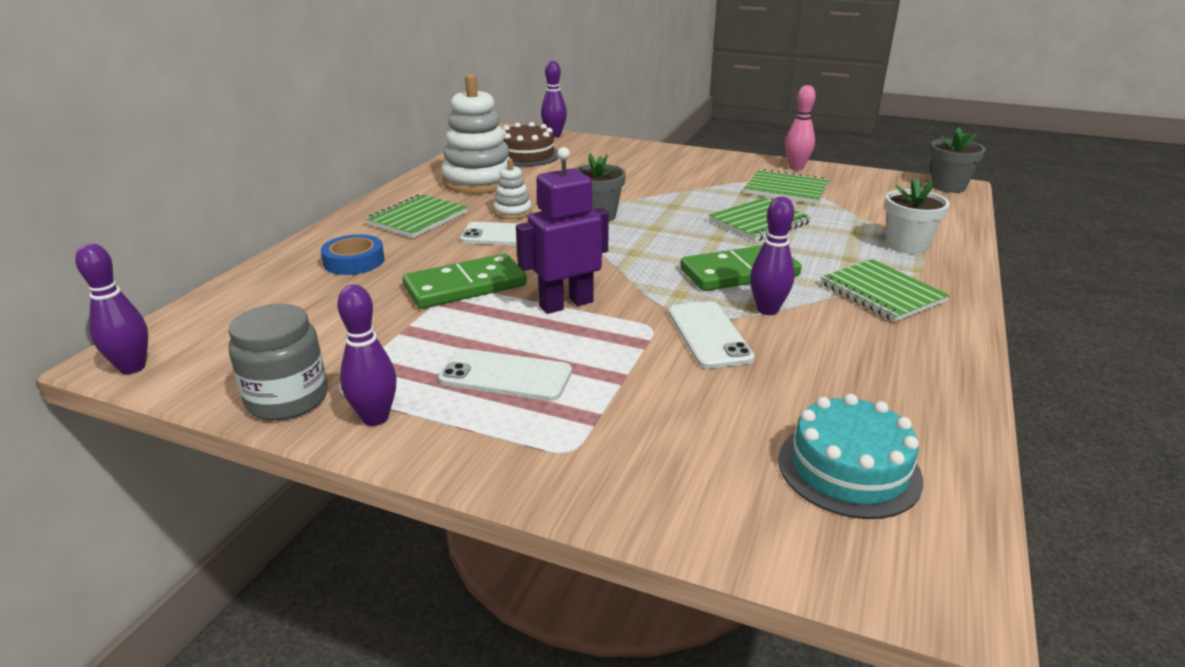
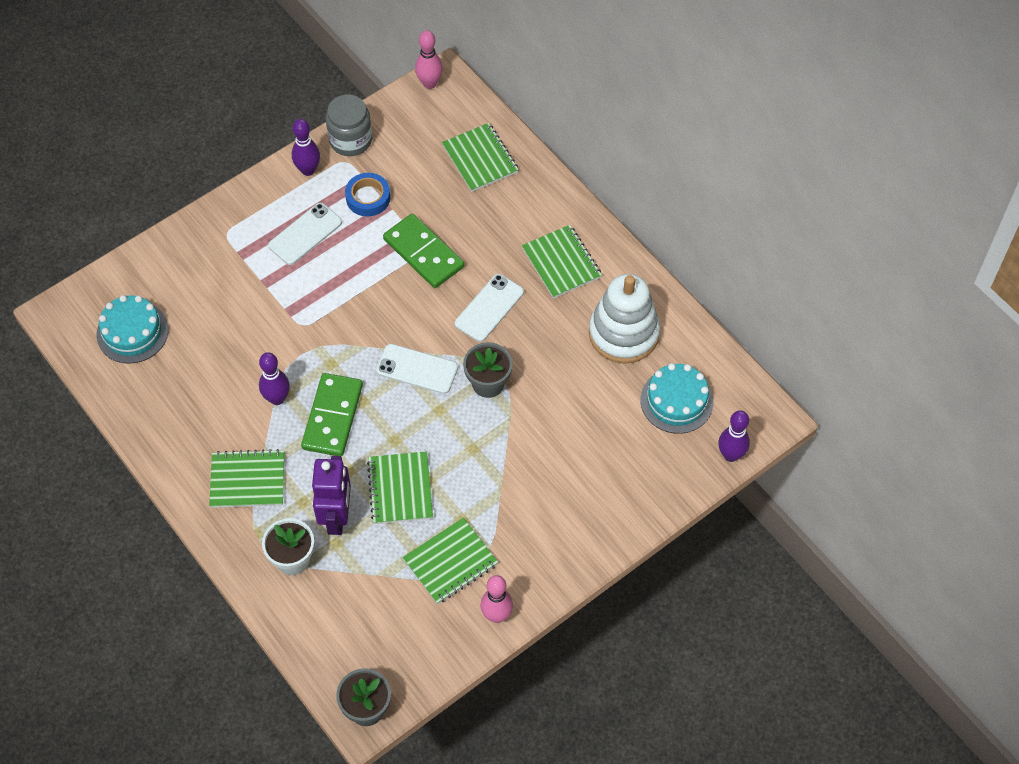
camera: 120 degrees right, 30 degrees up
(132, 367) = (429, 83): purple bowling pin -> pink bowling pin
(283, 292) = (480, 159): none -> green notebook
(354, 261) = (505, 205): blue tape -> blue tape (368, 198)
(465, 286) = (423, 253): green domino -> green domino turned 45 degrees counterclockwise
(512, 212) = (534, 329): white stacking toy -> none
(527, 155) = (676, 401): brown cake -> turquoise cake
(566, 304) = (362, 296): purple robot -> purple robot (337, 517)
(709, 335) = (274, 349): white phone -> white phone (417, 369)

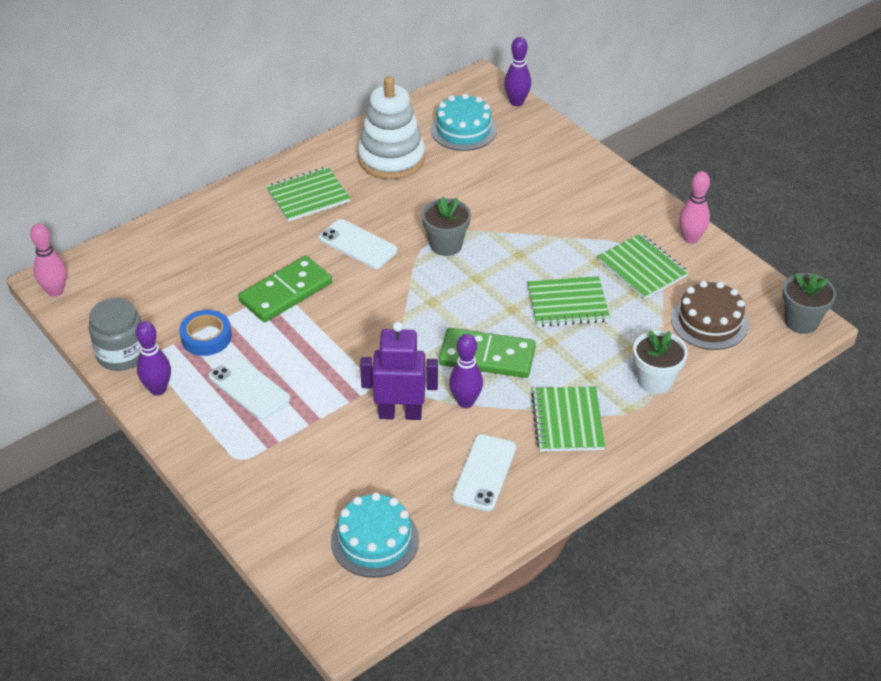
camera: 90 degrees left, 15 degrees down
(337, 517) = (603, 349): purple robot -> purple robot (400, 413)
(370, 618) = (709, 322): none -> brown cake
(417, 369) = (429, 294): white phone -> white phone (484, 473)
(480, 159) = (169, 252): green notebook -> none

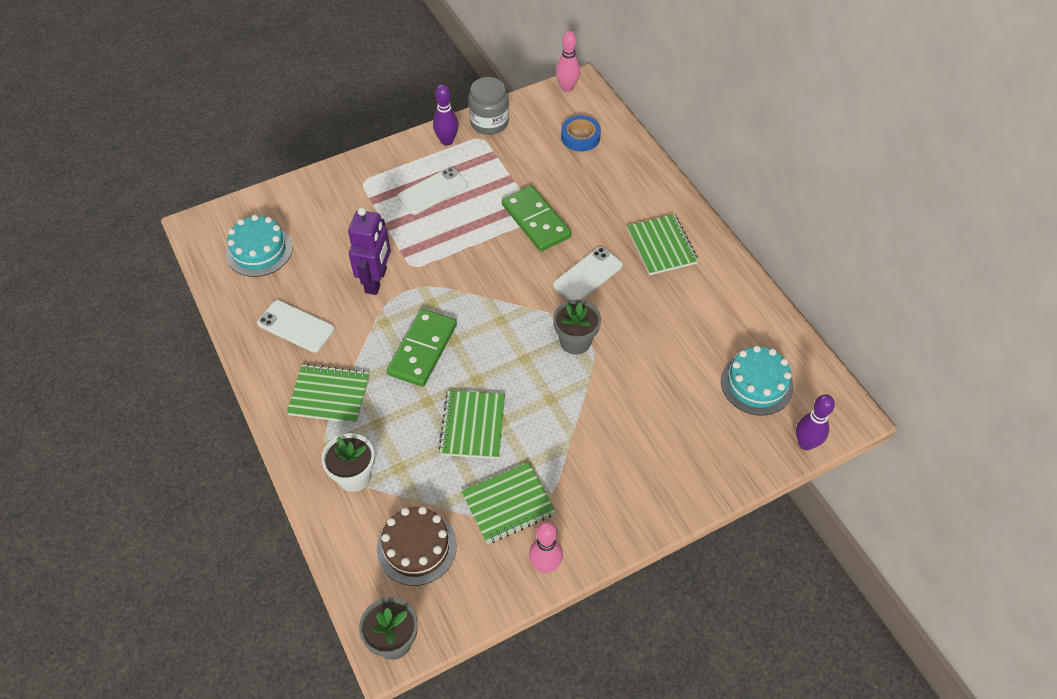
camera: 100 degrees right, 10 degrees up
(206, 337) = (495, 169): blue tape -> blue tape (580, 137)
(391, 158) = (712, 315): white stacking toy -> none
(465, 402) = (375, 326): purple bowling pin -> none

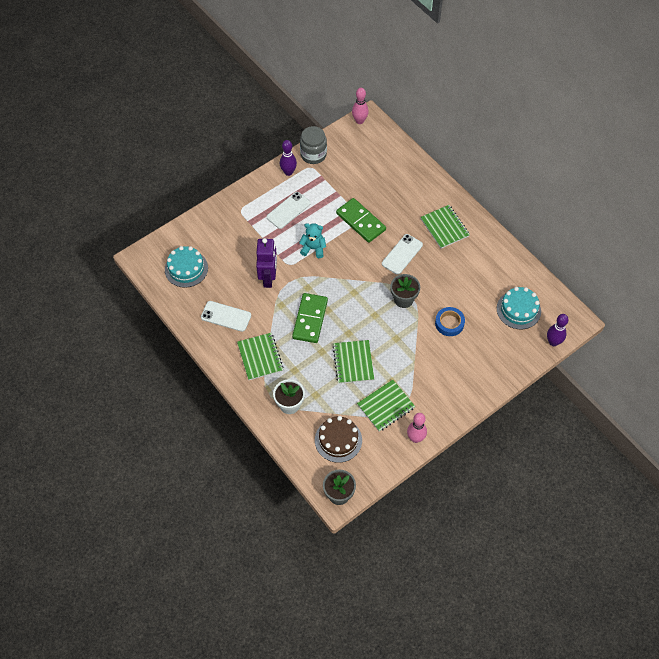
camera: 10 degrees left, 5 degrees up
(329, 395) = (260, 357): green notebook -> green notebook turned 75 degrees clockwise
(455, 248) = (313, 248): none -> turquoise teddy bear
(580, 137) = (376, 157): blue tape -> blue tape (449, 323)

